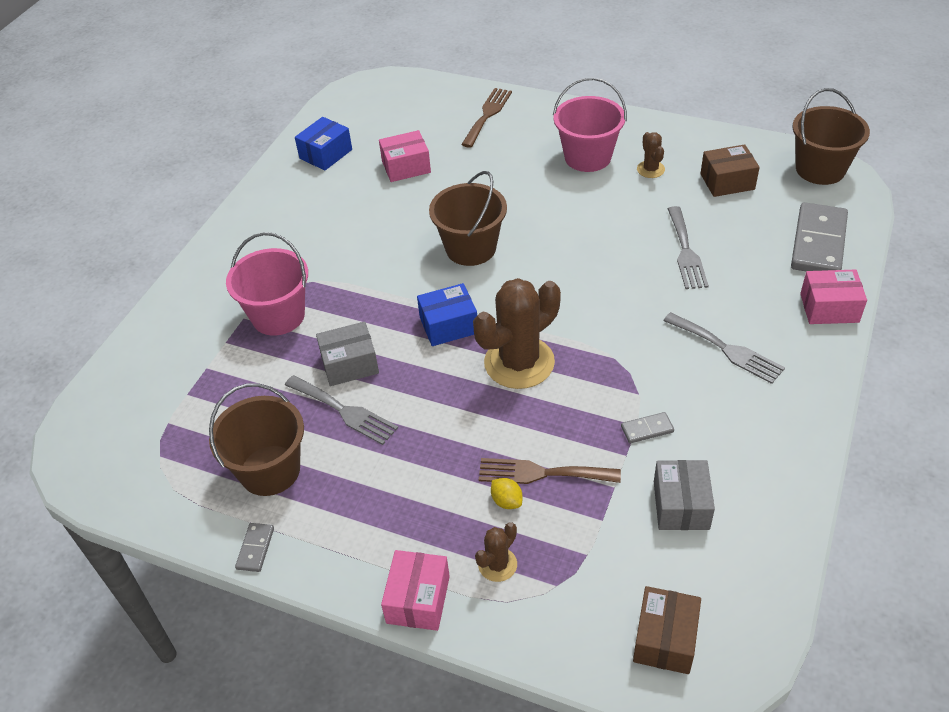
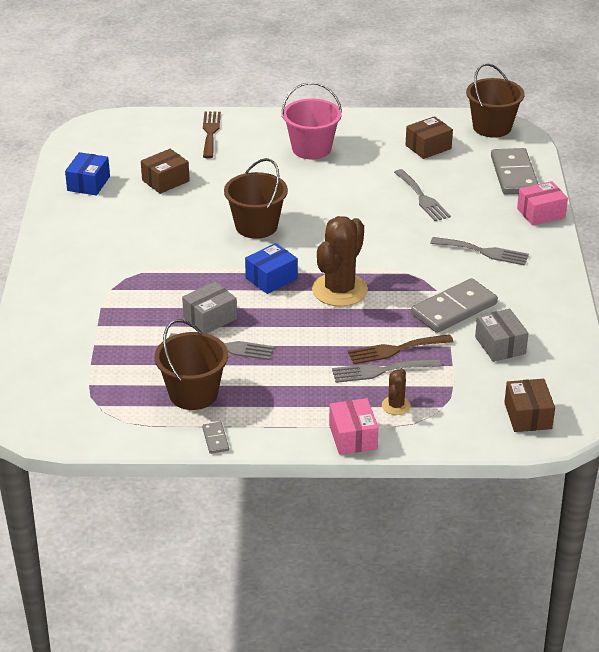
camera: 25 degrees left, 10 degrees down
(278, 316) = (129, 300): pink bucket -> none
(406, 167) = (165, 181): pink box -> brown box
(506, 501) = (380, 370): yellow lemon -> grey fork
(647, 429) = (454, 309): grey domino -> grey domino, size x2.26
(650, 169) = (366, 149): brown cactus -> none

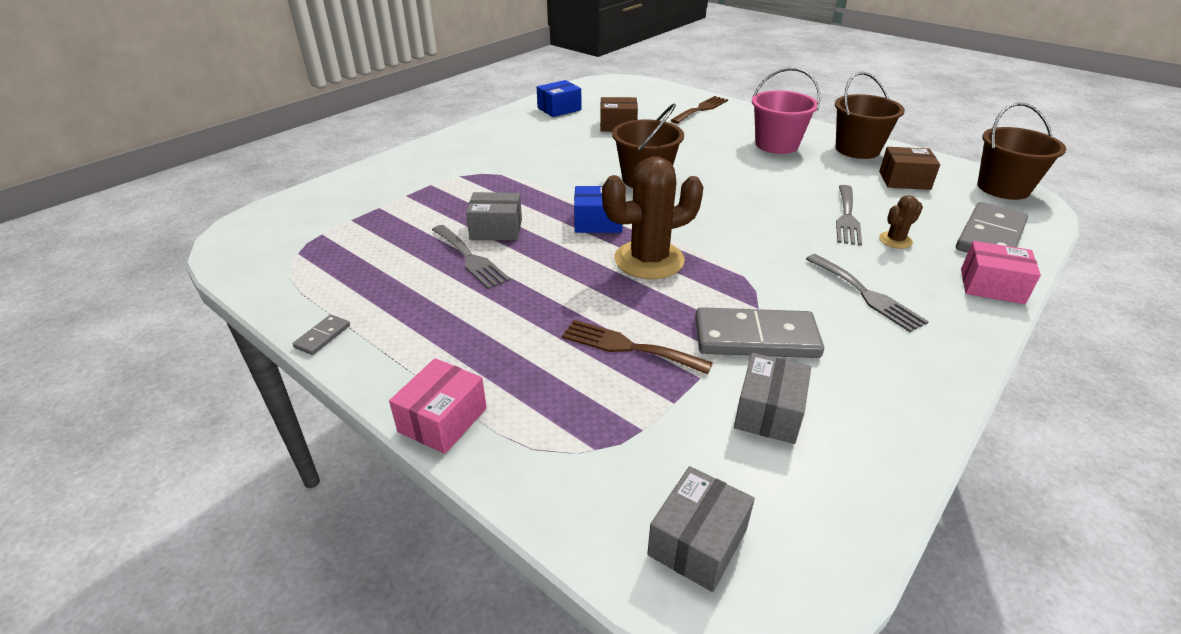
camera: 40 degrees right, 0 degrees up
(193, 394) = (378, 284): brown bucket -> brown bucket (857, 149)
(380, 370) = (580, 361): grey fork -> none
(396, 406) = (541, 412): brown cactus -> brown cactus (895, 240)
(528, 416) = (697, 542): brown box -> grey box

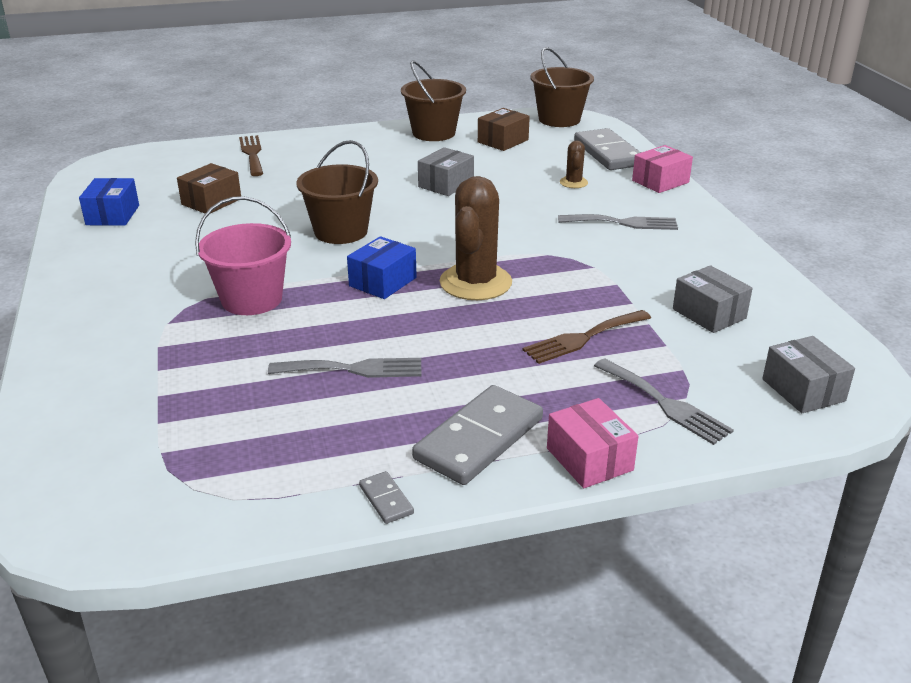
camera: 55 degrees left, 5 degrees down
(496, 229) = (318, 337): grey box -> grey box (446, 184)
(756, 338) = (627, 283): grey domino -> grey domino (479, 439)
(776, 145) = (375, 155): pink bucket -> pink bucket (252, 299)
(847, 217) = (523, 183): grey fork -> grey fork (665, 403)

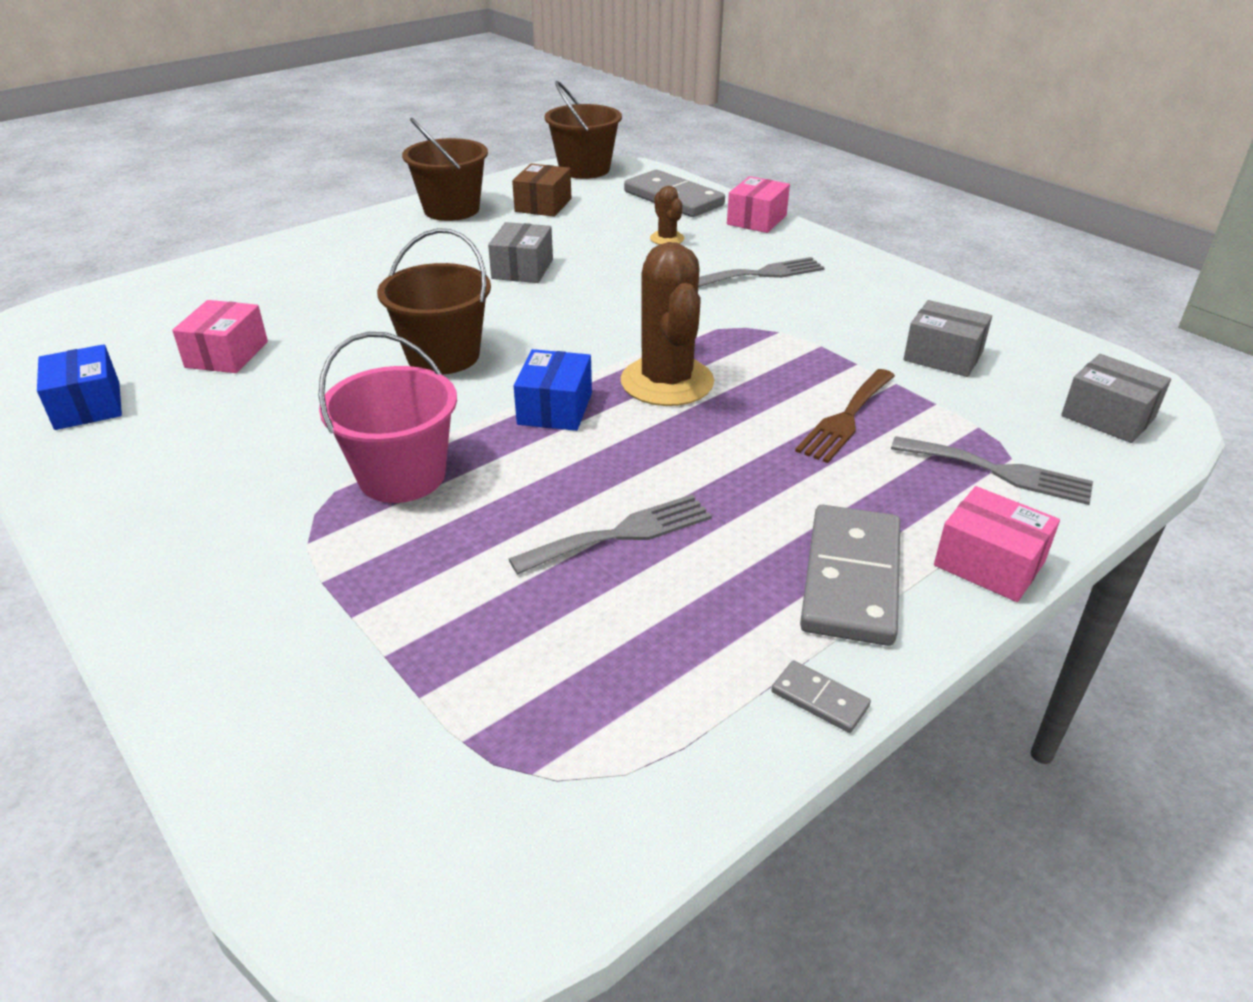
camera: 25 degrees left, 5 degrees up
(211, 202) = (227, 354): brown box -> pink box
(252, 154) = (231, 278): brown fork -> none

